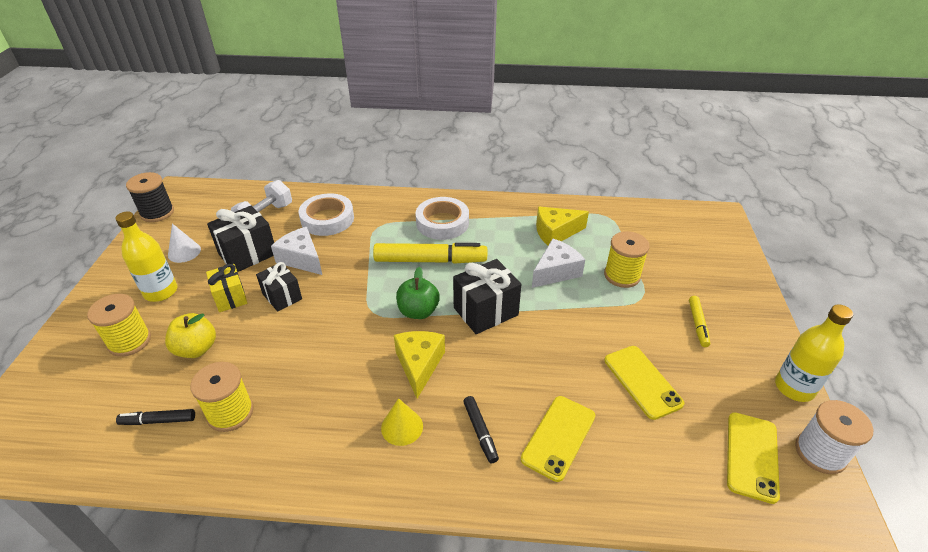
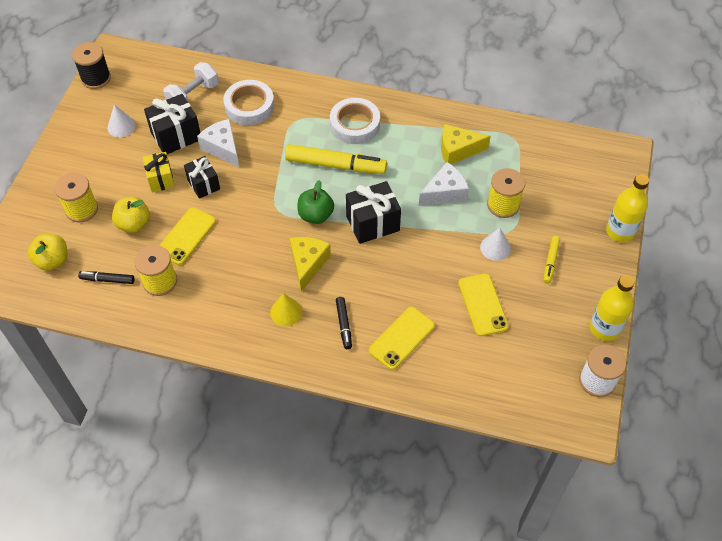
camera: 10 degrees right, 15 degrees up
(84, 407) = (53, 260): none -> yellow apple
(161, 292) = (103, 165): yellow bottle -> yellow bottle (620, 231)
(631, 318) = (495, 247): none -> white cone
(752, 456) = (543, 374): yellow phone -> yellow phone (186, 236)

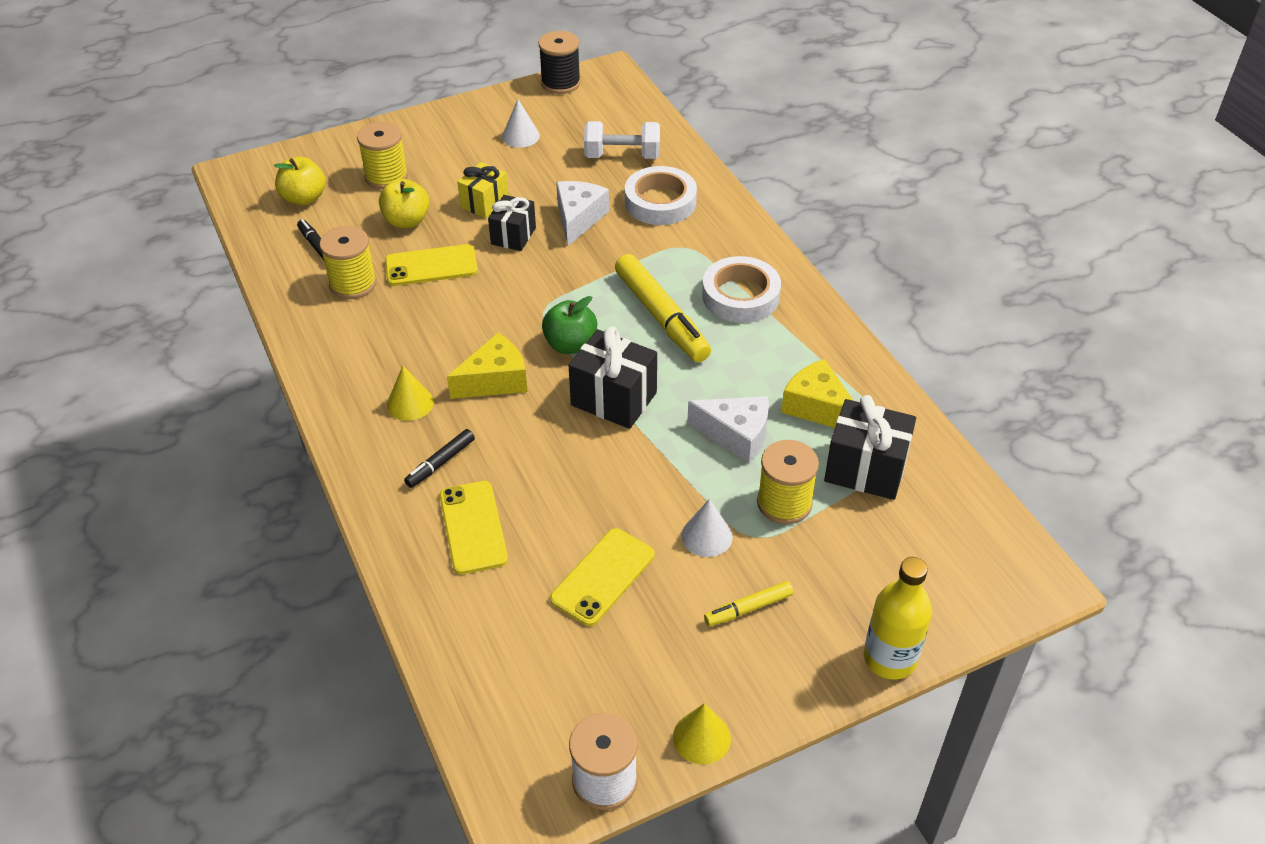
camera: 50 degrees right, 10 degrees down
(176, 136) = (554, 178): black gift -> black gift (865, 469)
(402, 338) = (473, 527): yellow phone -> yellow phone turned 75 degrees clockwise
(604, 328) = (701, 737): yellow bottle -> yellow cone

